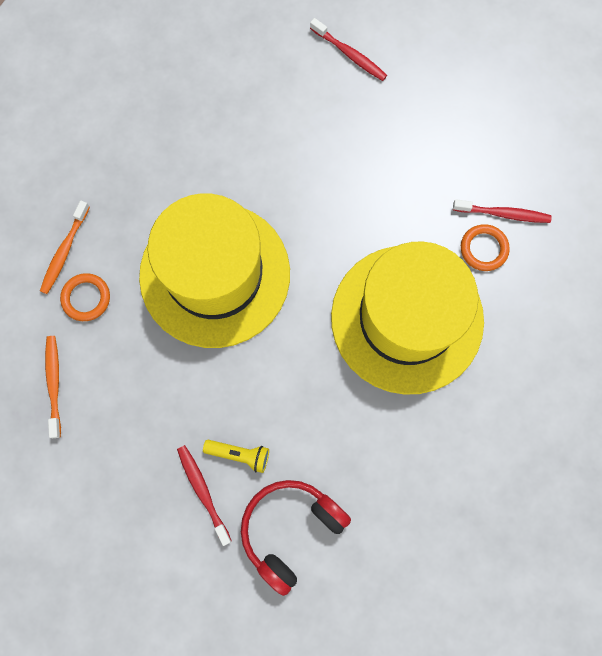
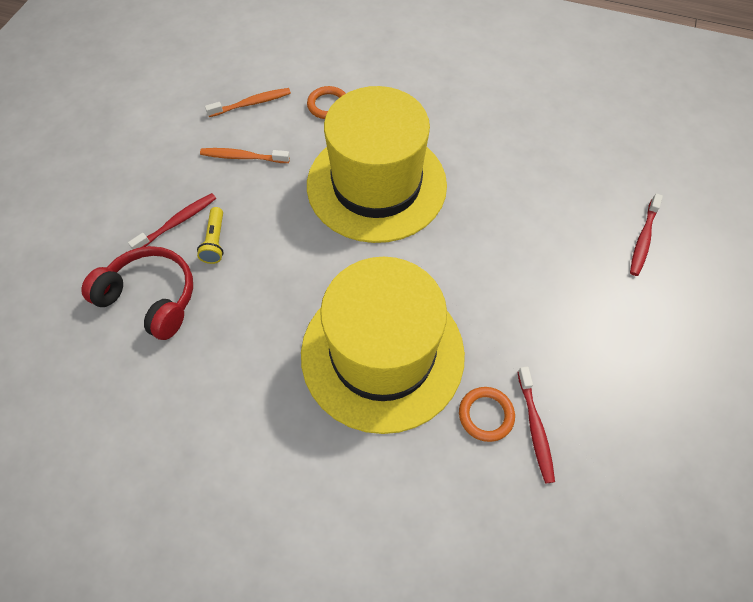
camera: 75 degrees right, 15 degrees down
(65, 251) = (363, 83): orange toothbrush -> orange toothbrush (243, 157)

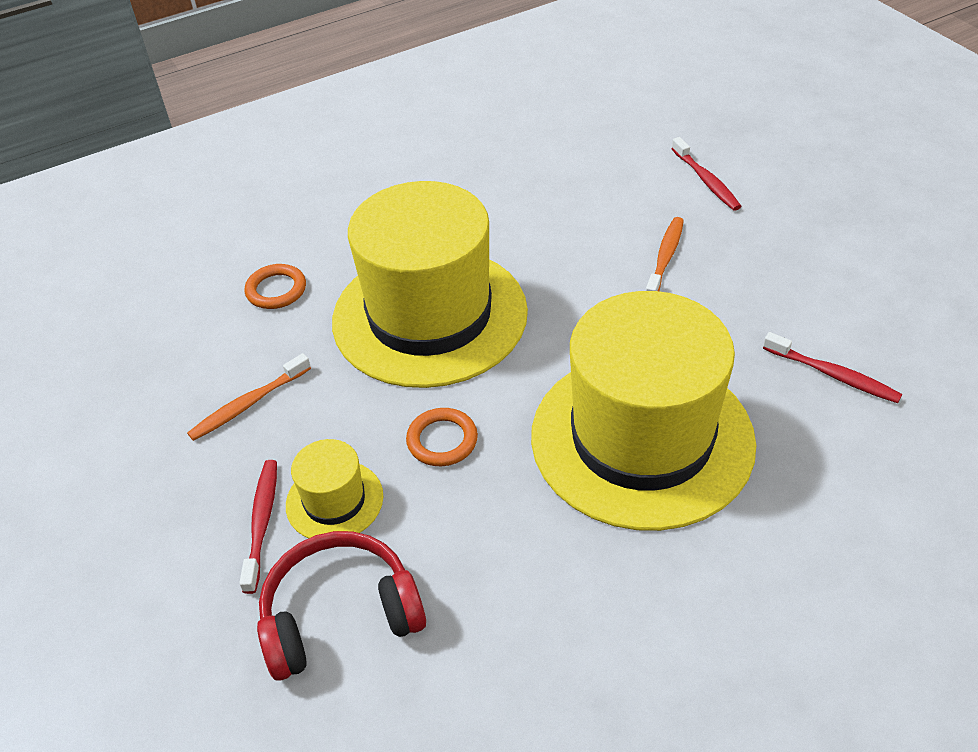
camera: 45 degrees left, 15 degrees down
(215, 241) = (334, 501): yellow flashlight -> yellow hat
(251, 103) = (183, 351): orange toothbrush -> orange toothbrush (665, 258)
(486, 415) = (788, 401): orange ring -> orange ring (442, 440)

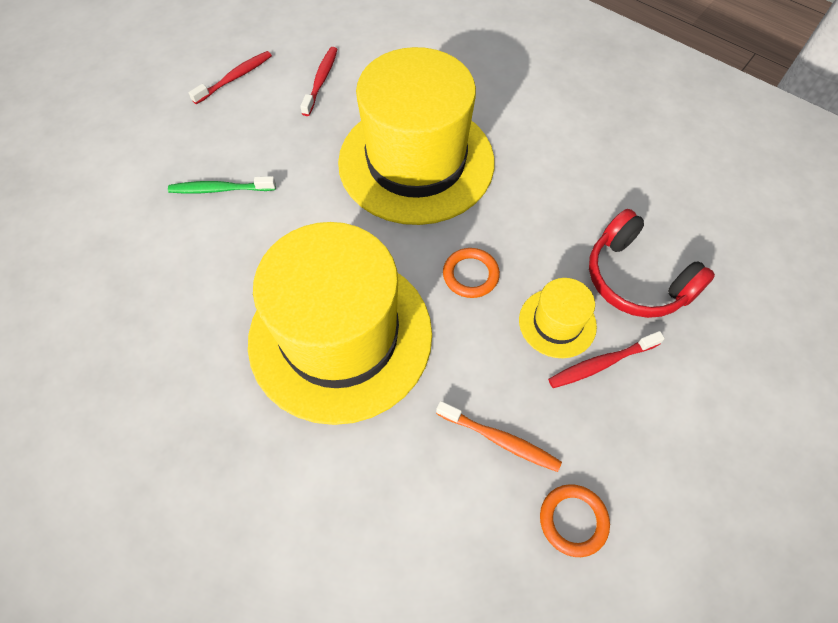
camera: 115 degrees left, 15 degrees up
(276, 290) = (348, 497): orange ring -> orange ring (573, 520)
(665, 258) = (220, 189): orange toothbrush -> green toothbrush
(706, 180) = (105, 183): red toothbrush -> red toothbrush (235, 78)

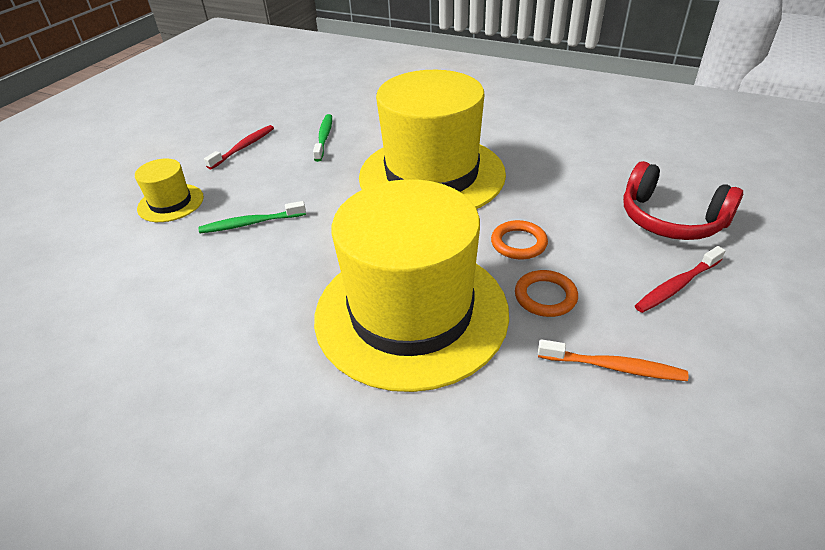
camera: 10 degrees left, 20 degrees down
(321, 81) = (324, 137): red toothbrush -> green toothbrush
(557, 323) = (618, 263): yellow hat -> yellow hat (171, 203)
(573, 520) = (727, 423): orange ring -> orange ring (545, 296)

